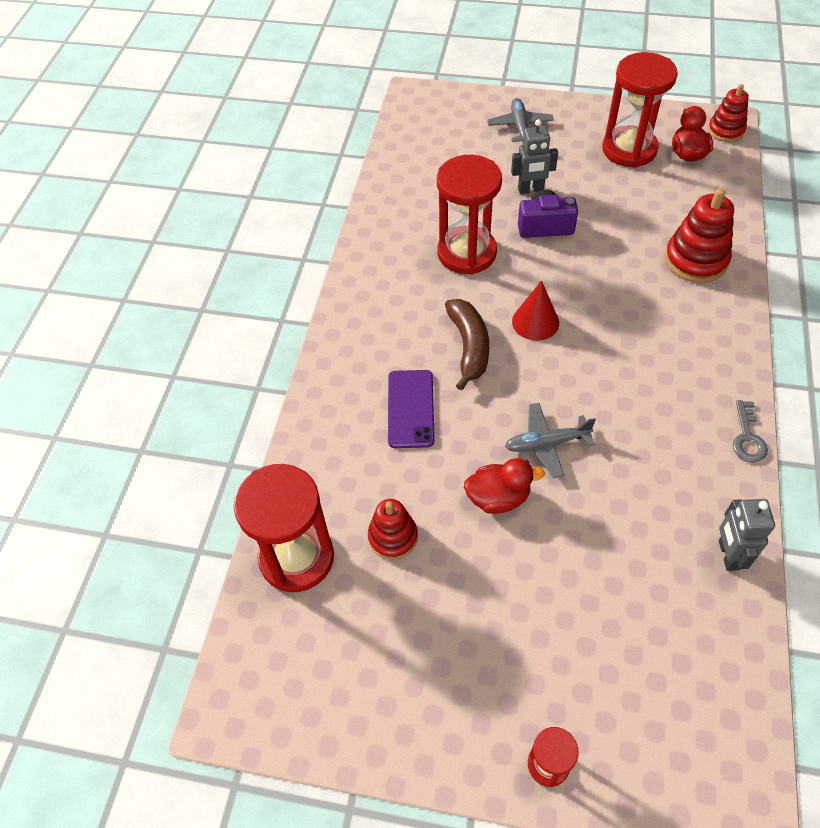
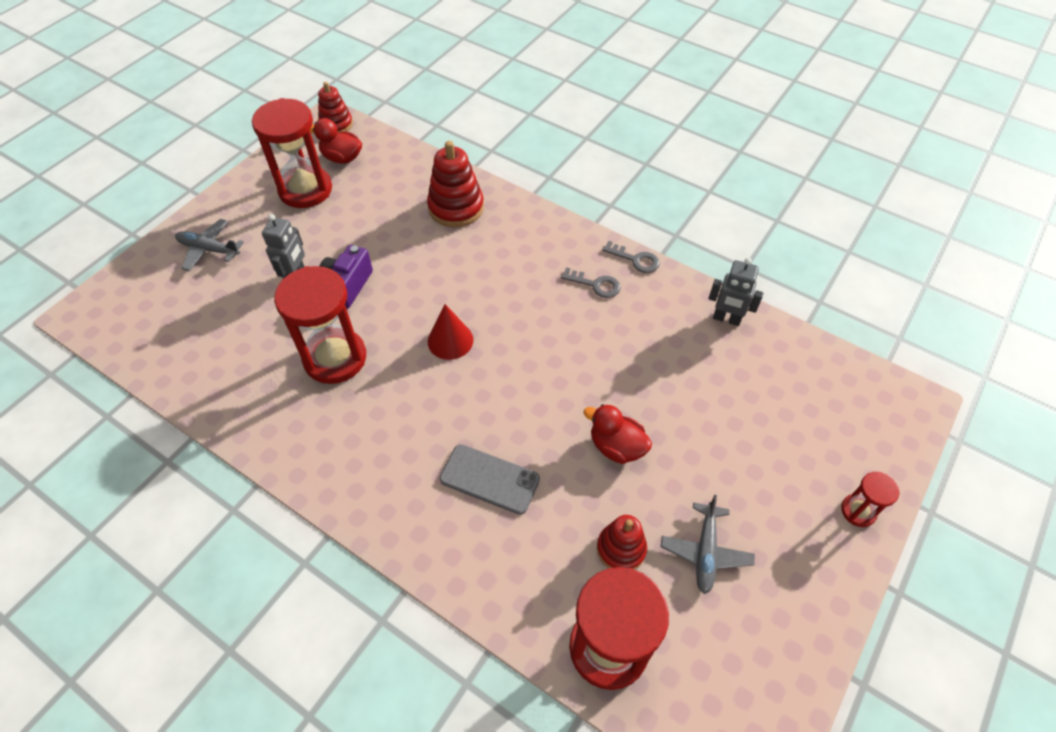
camera: 70 degrees left, 0 degrees up
(410, 409) = (489, 479): purple phone -> grey phone
(469, 347) = (447, 402): brown banana -> none
(498, 497) = (616, 446): red duck -> red duck turned 75 degrees counterclockwise
(546, 444) = (580, 388): grey plane -> grey plane (705, 552)
(684, 412) = (595, 285): none -> grey key

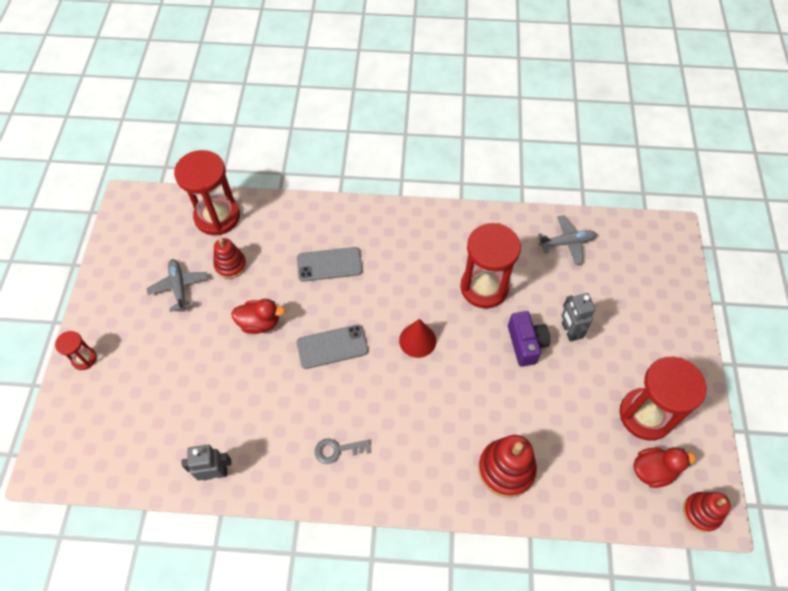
camera: 150 degrees right, 5 degrees up
(209, 249) = (653, 319): grey plane -> grey plane (567, 243)
(546, 378) = (332, 347): none -> grey phone
(635, 259) = (316, 497): grey key -> none

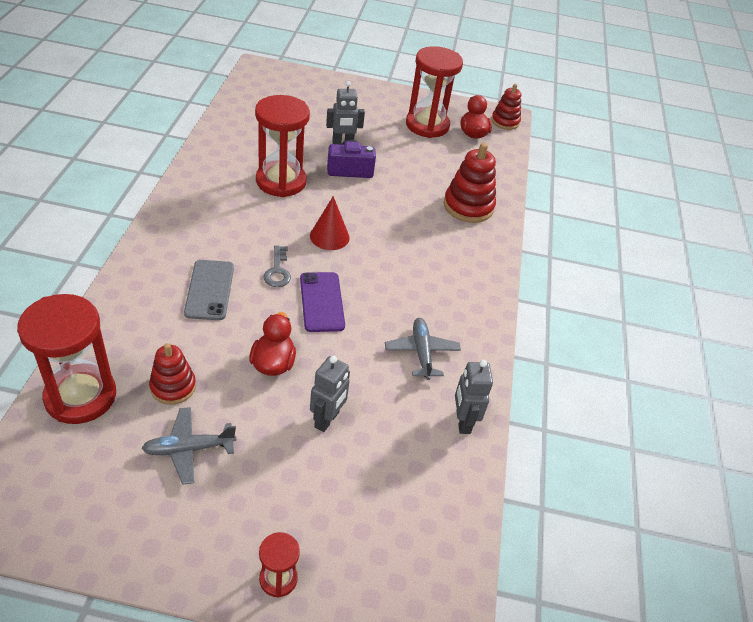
camera: 90 degrees left, 15 degrees down
(209, 369) = (327, 420): none -> grey robot
(332, 347) = (322, 302): grey phone -> purple phone
(337, 450) = (442, 313): grey key -> grey key (277, 271)
(567, 243) = (248, 122): grey plane -> grey plane (421, 352)

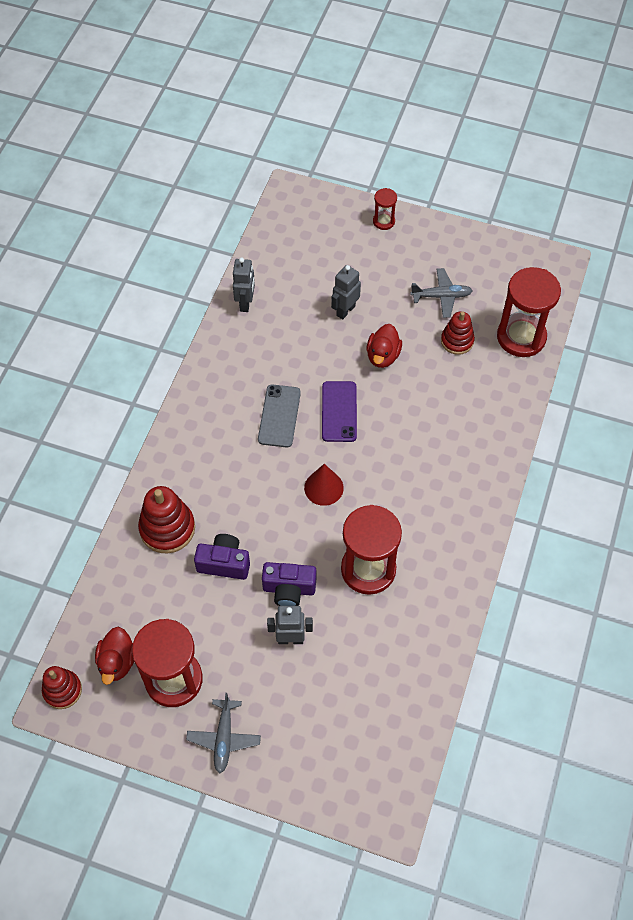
camera: 165 degrees left, 15 degrees up
(209, 290) = (436, 427): grey phone -> grey phone (279, 416)
(277, 271) = (376, 446): grey key -> none
(410, 185) = (224, 563): none -> purple camera
(421, 352) = (262, 360): grey plane -> grey plane (224, 738)

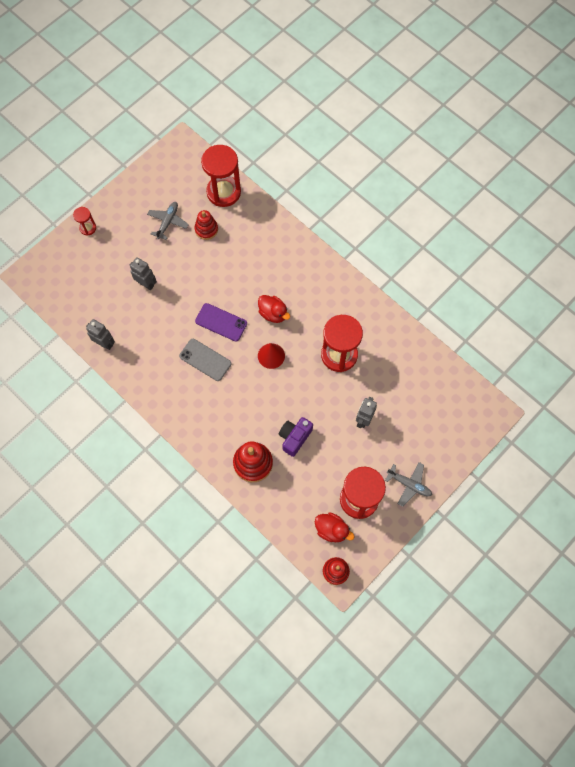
camera: 65 degrees left, 10 degrees up
(289, 589) = (331, 406): purple camera -> none
(345, 310) = (146, 284): grey robot -> grey robot turned 150 degrees clockwise
(383, 356) = (193, 277): red duck -> red duck (273, 313)

